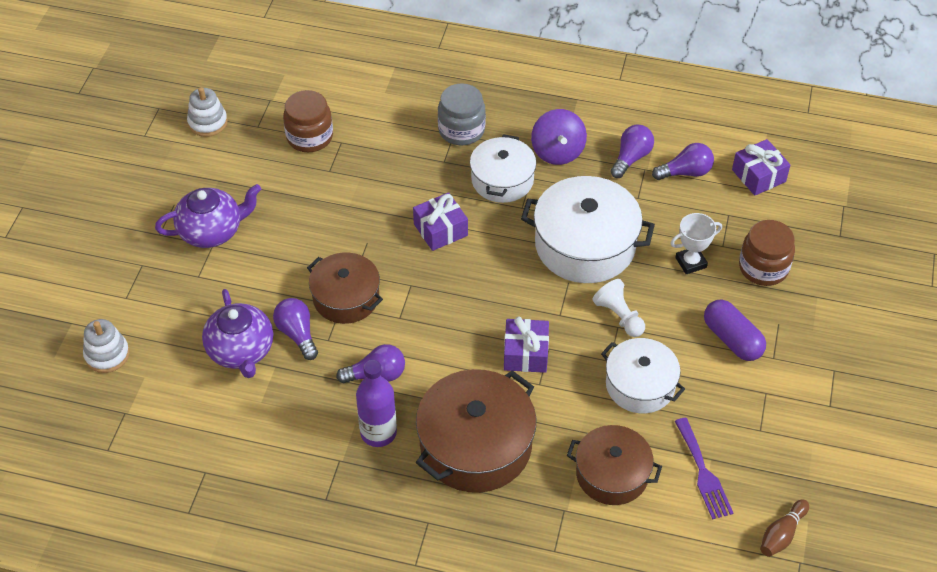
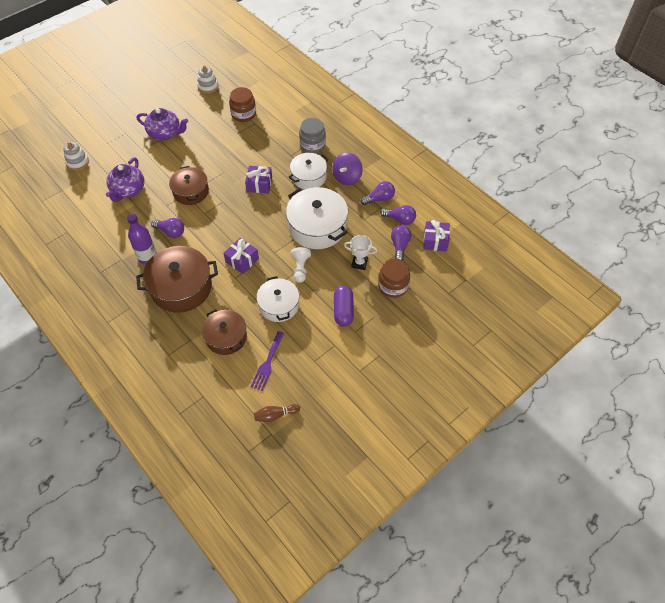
camera: 35 degrees right, 5 degrees up
(297, 334) = (156, 196): purple light bulb -> purple light bulb (399, 246)

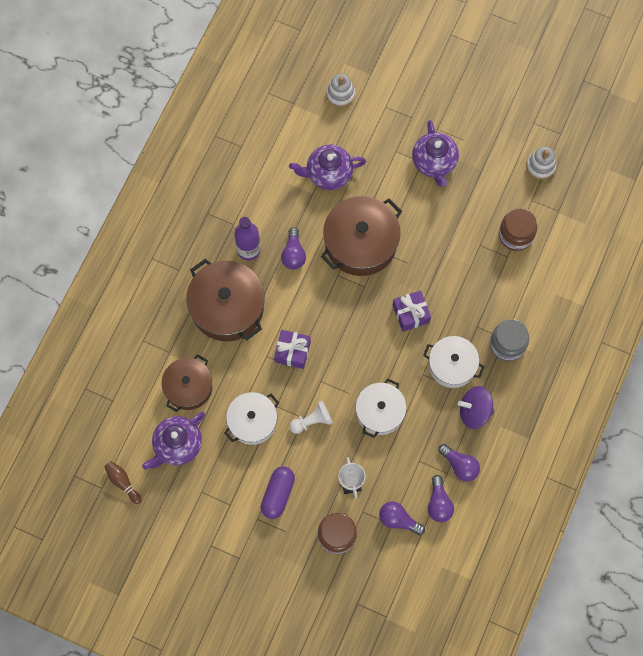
camera: 65 degrees right, 15 degrees up
(191, 192) = (361, 243): brown pot -> brown pot, size x1.56
(267, 363) = (177, 445): purple fork -> purple teapot
(317, 227) = (380, 412): white pot -> white pot, size x0.64
(343, 310) = (278, 494): purple capsule -> purple capsule turned 45 degrees counterclockwise
(399, 246) = (398, 520): purple light bulb -> purple light bulb turned 135 degrees counterclockwise
(435, 241) = (426, 559): purple gift -> none

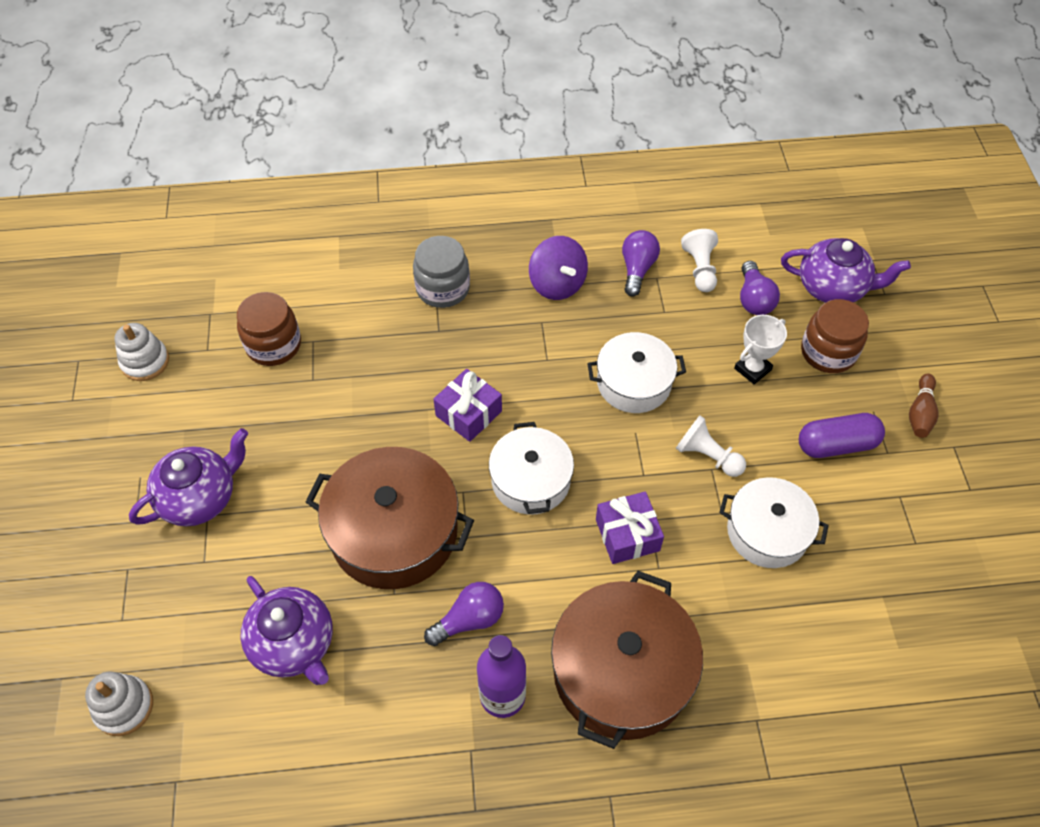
camera: 120 degrees left, 15 degrees down
(123, 482) = (999, 663): brown bowling pin -> brown bowling pin (920, 413)
(177, 445) = (883, 616): purple teapot -> purple teapot (833, 287)
(188, 387) = (788, 654): brown pot -> none
(439, 503) = (700, 269): purple light bulb -> white pawn
(452, 365) = (512, 333): white pot -> white pot (530, 480)

